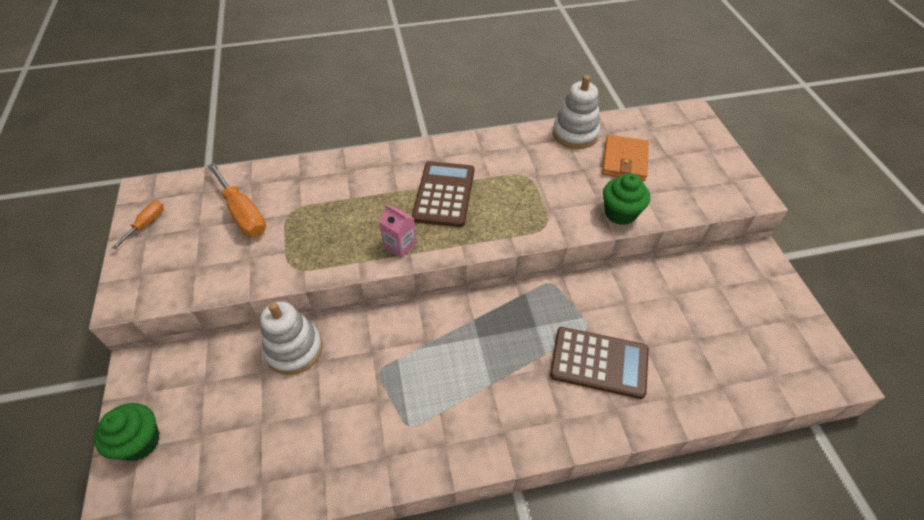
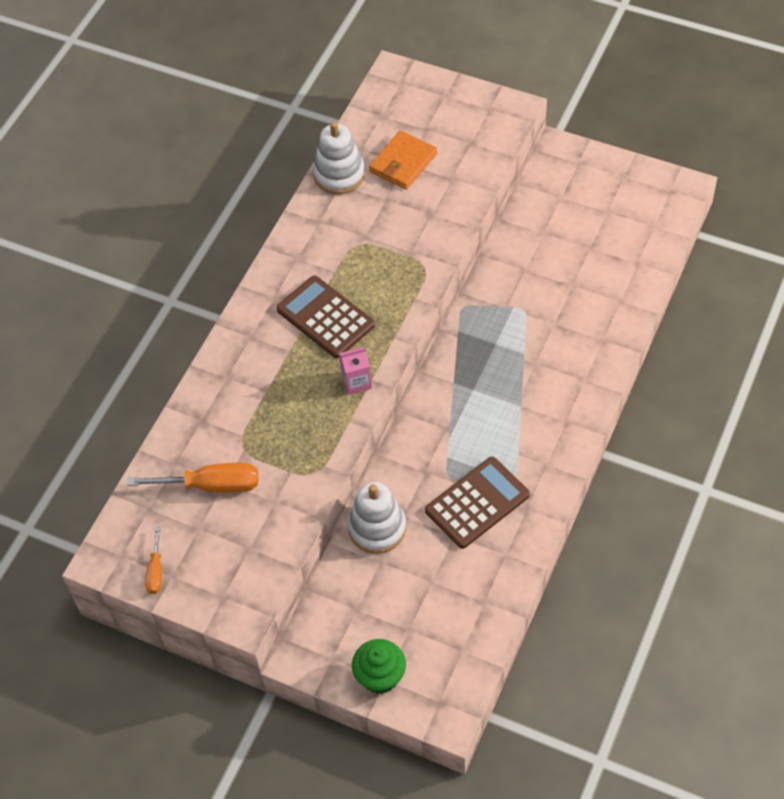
camera: 50 degrees left, 5 degrees up
(146, 224) = (155, 571): orange screwdriver -> orange screwdriver turned 150 degrees counterclockwise
(599, 362) = (559, 324): brown calculator -> brown calculator (477, 503)
(620, 213) = (456, 208): green cupcake -> none
(624, 160) = (403, 163): orange wallet -> orange wallet turned 75 degrees clockwise

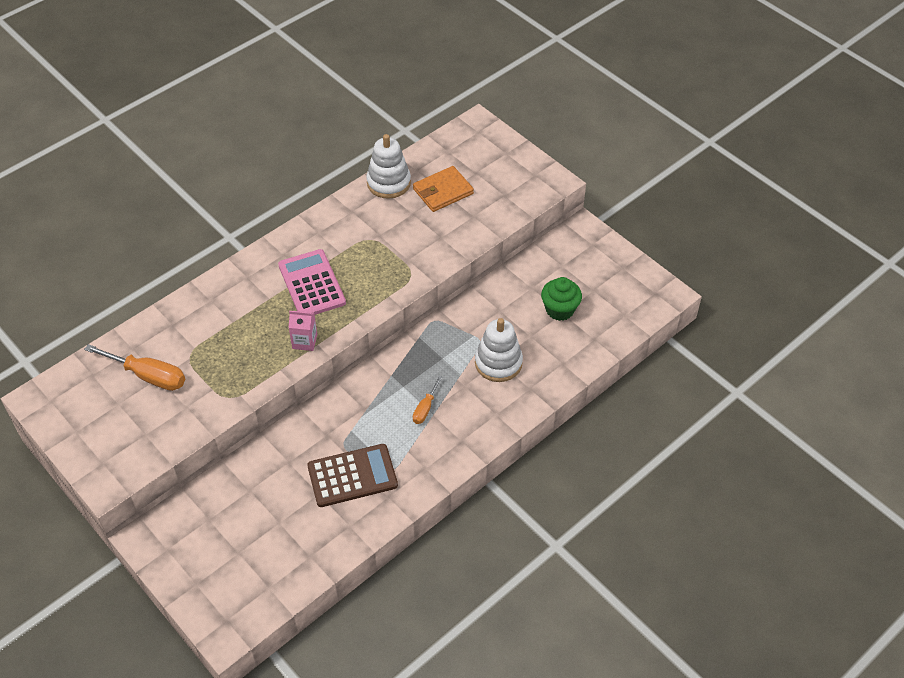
camera: 20 degrees right, 5 degrees down
(155, 571) = (67, 423): orange screwdriver -> orange screwdriver (425, 408)
(325, 317) = (311, 284): brown calculator -> pink calculator
(377, 528) = (263, 463): white stacking toy -> white stacking toy (498, 363)
(380, 676) = (194, 579): green cupcake -> green cupcake (559, 310)

